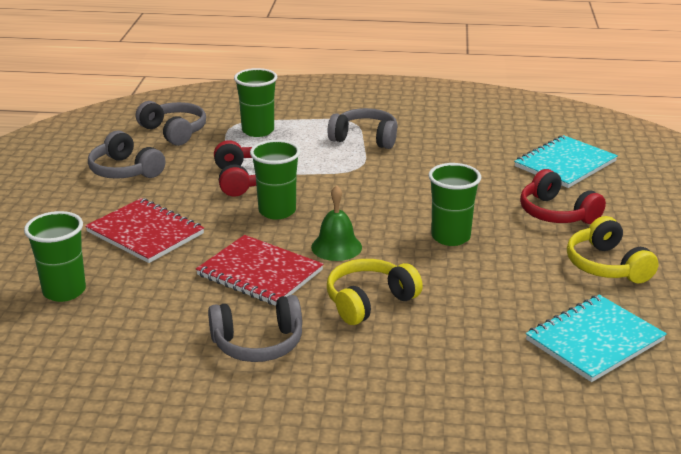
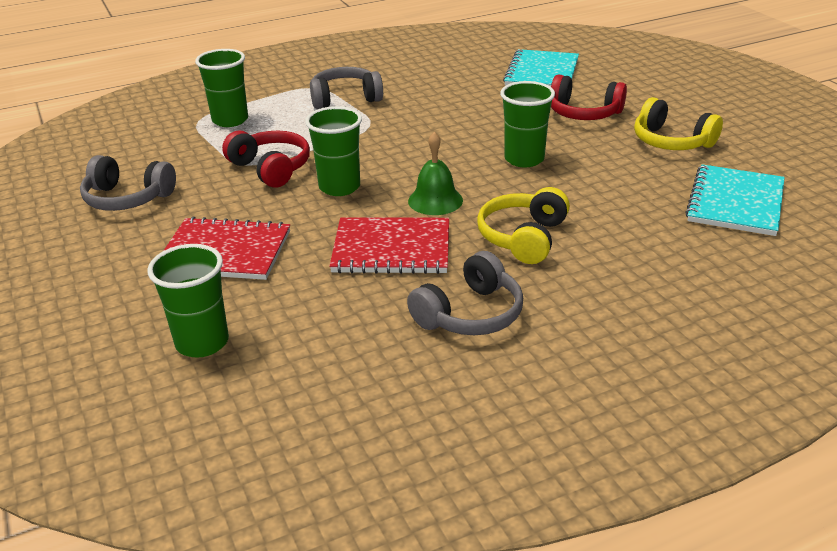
camera: 30 degrees left, 5 degrees up
(174, 132) = (139, 145): grey headphones -> none

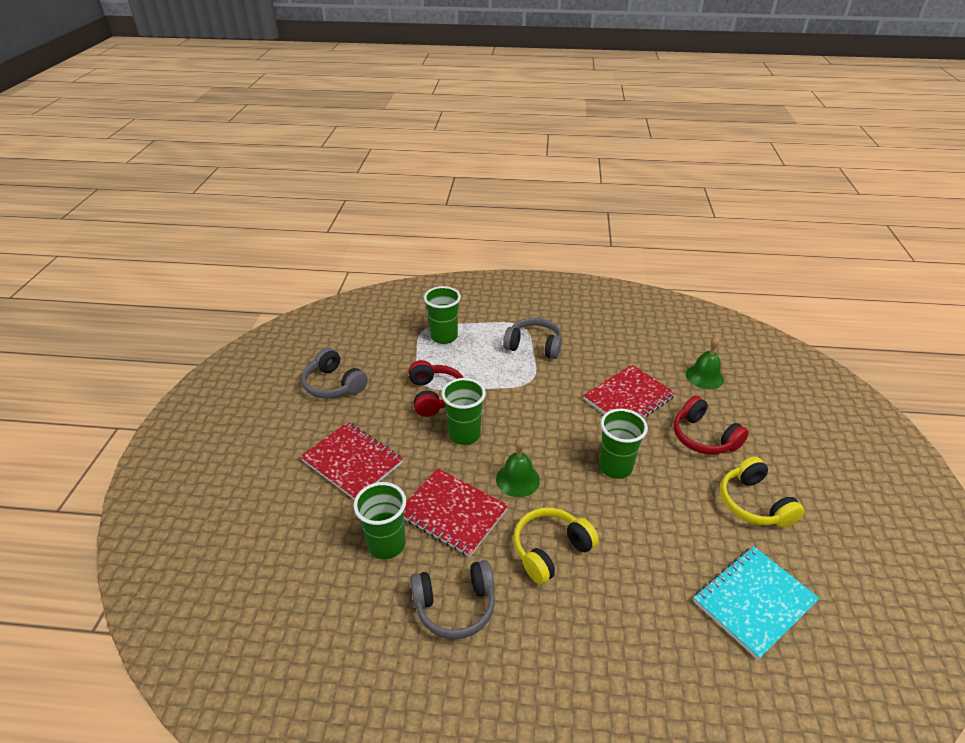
camera: 30 degrees right, 5 degrees up
(202, 342) = (282, 537): green cup -> green cup (386, 544)
(486, 108) = (628, 398): none -> red notebook
(541, 72) = (704, 376): turquoise notebook -> green bell

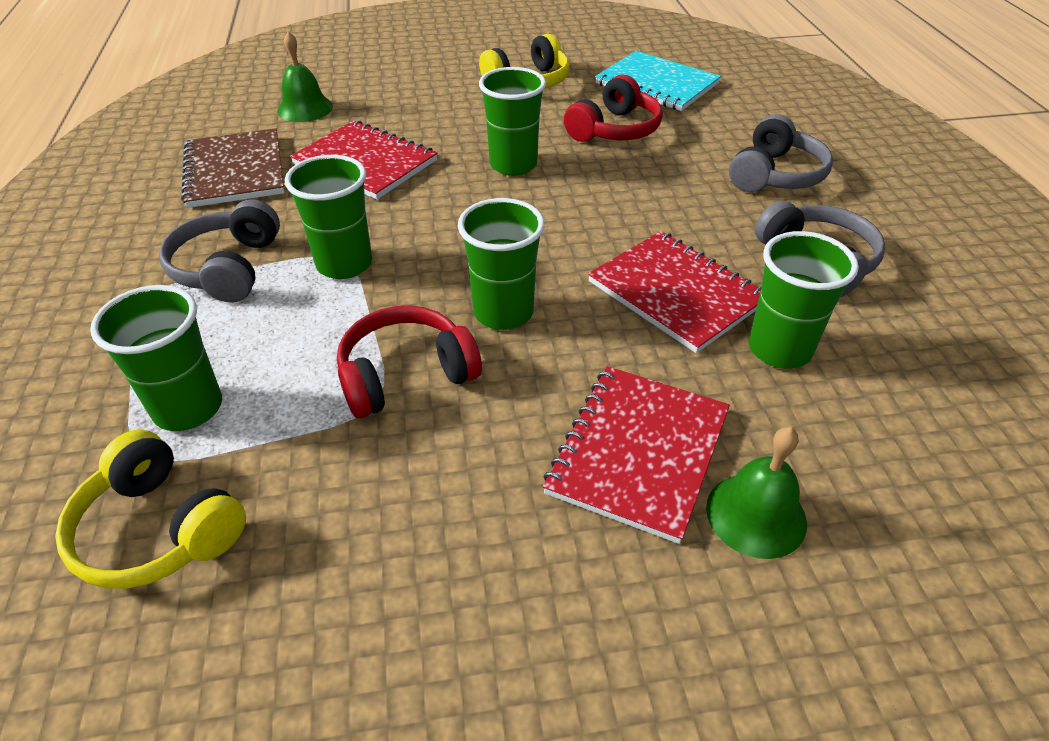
camera: 105 degrees left, 5 degrees up
(334, 384) = (404, 582): grey headphones -> grey headphones (775, 175)
(452, 513) = (676, 292): red notebook -> red notebook turned 60 degrees counterclockwise
(517, 479) = (577, 241): green bell -> green bell (756, 515)
(525, 383) = (344, 264): none -> green cup
(550, 550) = (680, 200): yellow headphones -> yellow headphones (159, 529)
(626, 348) = (235, 171): none -> brown notebook
(703, 437) = (431, 108): red headphones -> red headphones (614, 129)

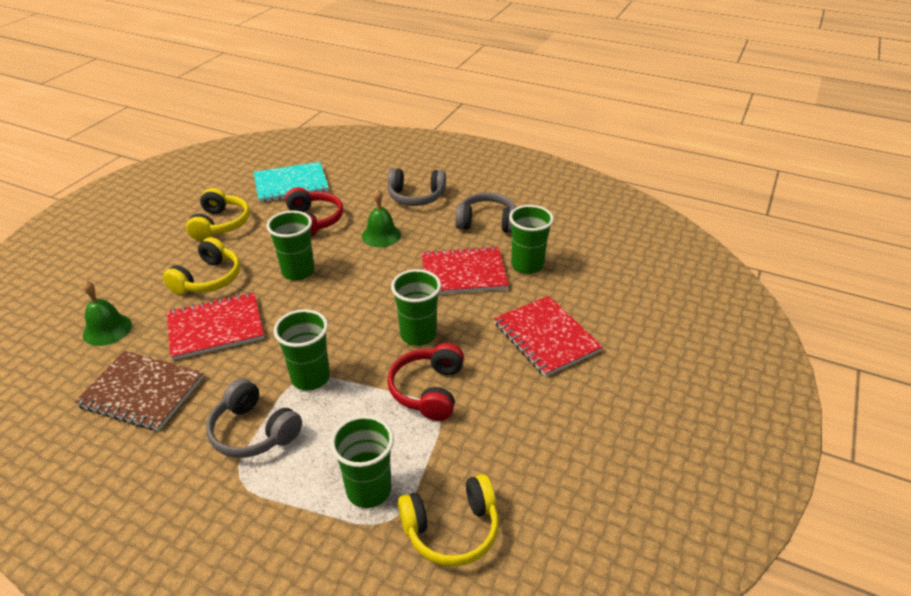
camera: 55 degrees left, 5 degrees down
(435, 120) = (208, 279): none -> yellow headphones
(756, 515) = (603, 323): green bell -> green bell (381, 235)
(775, 175) = (416, 196): grey headphones -> grey headphones turned 120 degrees clockwise

